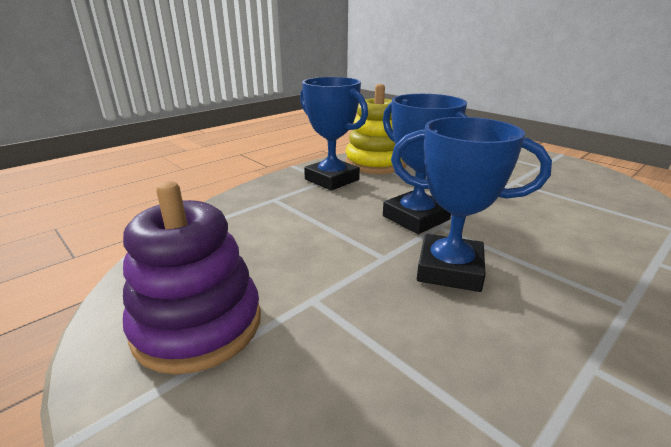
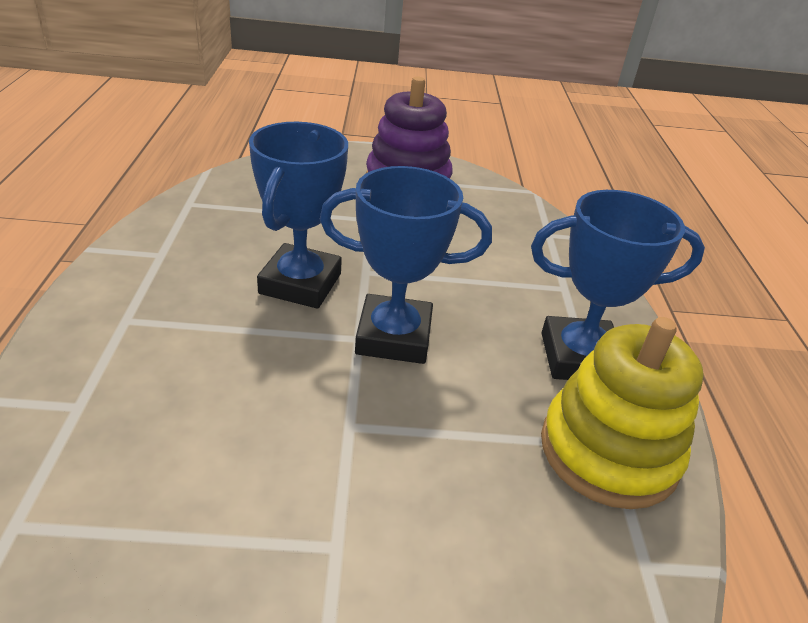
camera: 130 degrees right, 10 degrees up
(449, 269) = (300, 283): blue trophy -> blue trophy turned 45 degrees counterclockwise

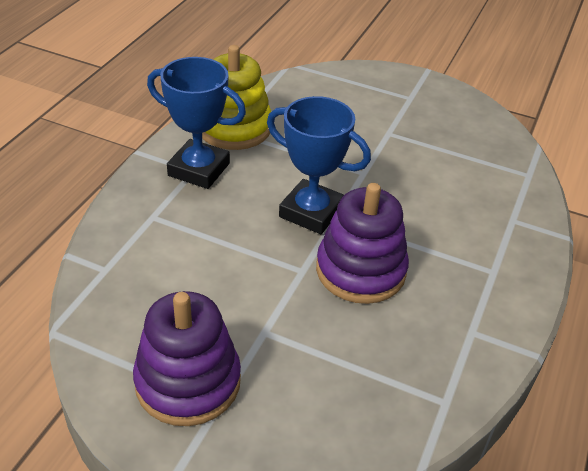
camera: 155 degrees left, 5 degrees up
(300, 283) = (360, 270): blue trophy -> purple stacking toy

